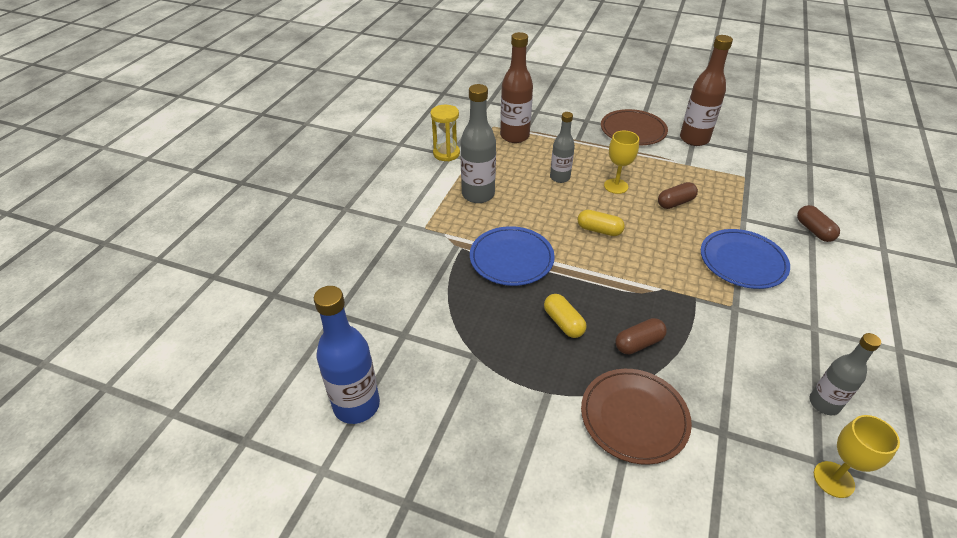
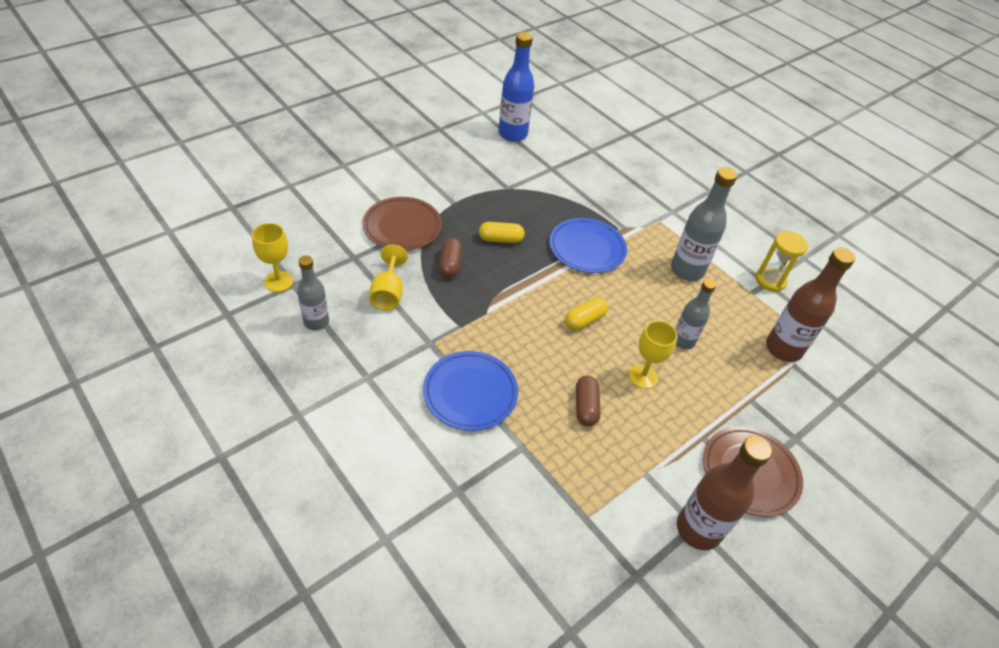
camera: 115 degrees right, 5 degrees up
(727, 369) = (388, 293): none -> yellow goblet
(814, 230) = (459, 497): brown capsule -> none

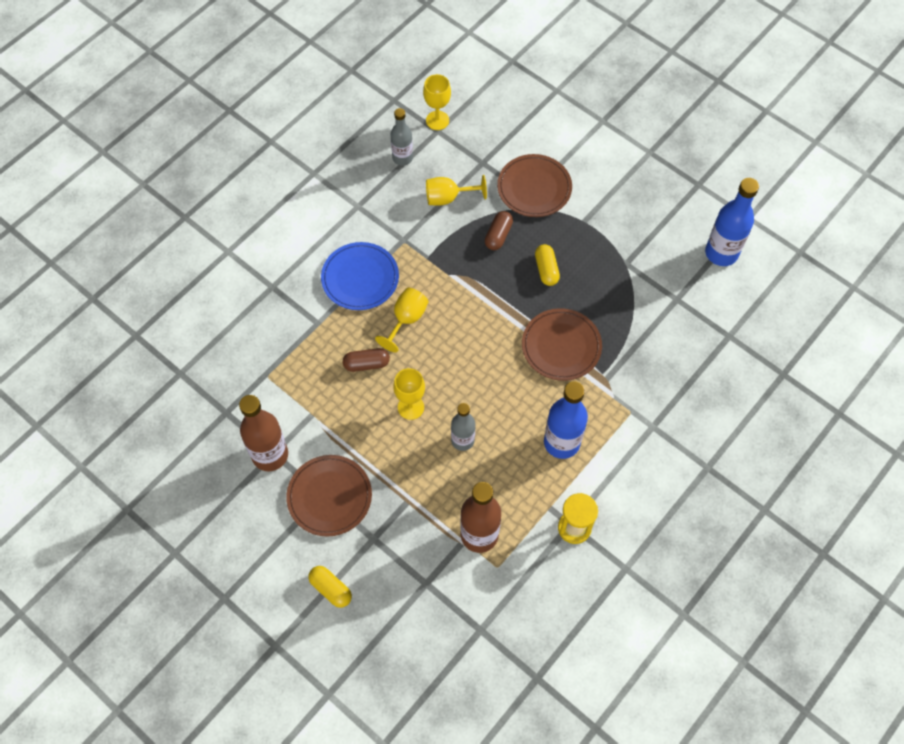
camera: 85 degrees right, 15 degrees up
(450, 264) = (498, 235): brown capsule -> brown capsule turned 60 degrees counterclockwise
(535, 360) = (406, 320): none -> yellow goblet
(584, 320) = (463, 353): yellow capsule -> yellow capsule (331, 589)
(587, 248) = (561, 346): blue plate -> brown plate
(687, 270) = (561, 442): grey bottle -> blue bottle

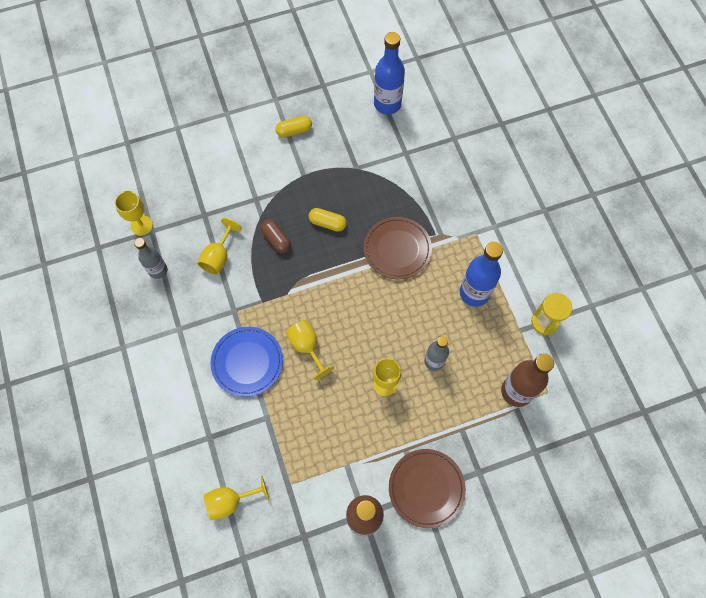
camera: 60 degrees left, 5 degrees up
(225, 335) = (231, 501): none -> yellow goblet
(331, 589) = (504, 527): yellow capsule -> yellow capsule (294, 131)
(366, 364) = (327, 398): brown capsule -> none
(534, 188) = (252, 192): brown plate -> none

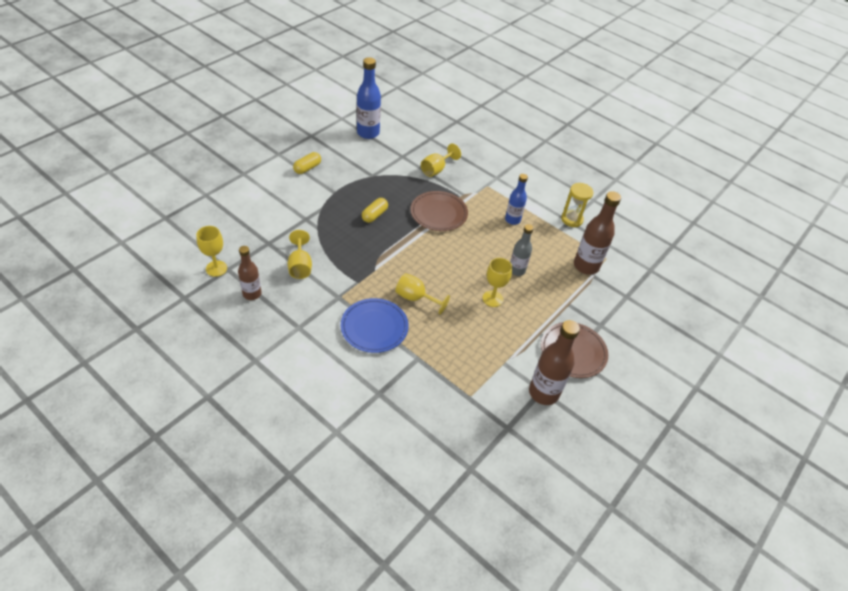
camera: 35 degrees left, 20 degrees down
(158, 270) = (252, 294): grey bottle -> brown bottle
(231, 501) = (430, 431): yellow goblet -> yellow goblet (436, 169)
(276, 239) = (341, 239): brown capsule -> none
(327, 223) = (374, 215): yellow capsule -> yellow capsule turned 45 degrees counterclockwise
(474, 293) = (512, 220): blue bottle -> blue bottle, size x0.64

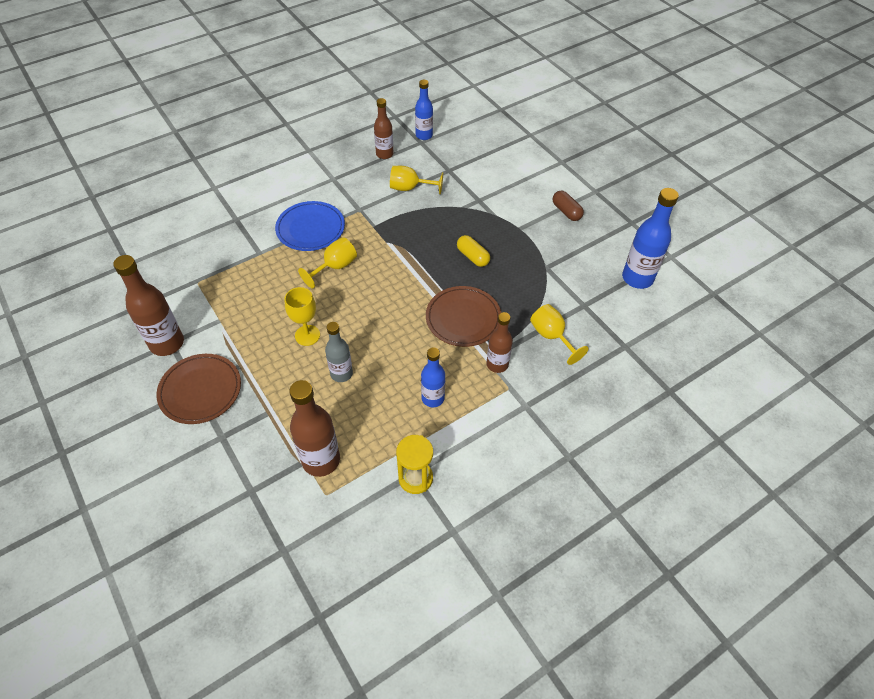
camera: 110 degrees right, 5 degrees up
(216, 268) = (424, 135): yellow goblet -> blue bottle
(307, 168) = (566, 211): yellow capsule -> brown capsule
(471, 192) = (497, 364): none -> brown bottle

